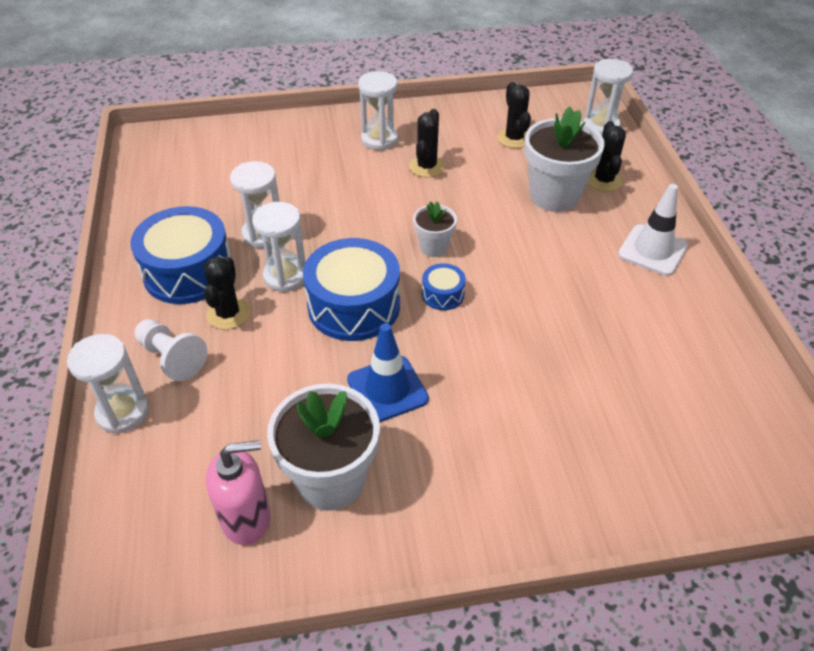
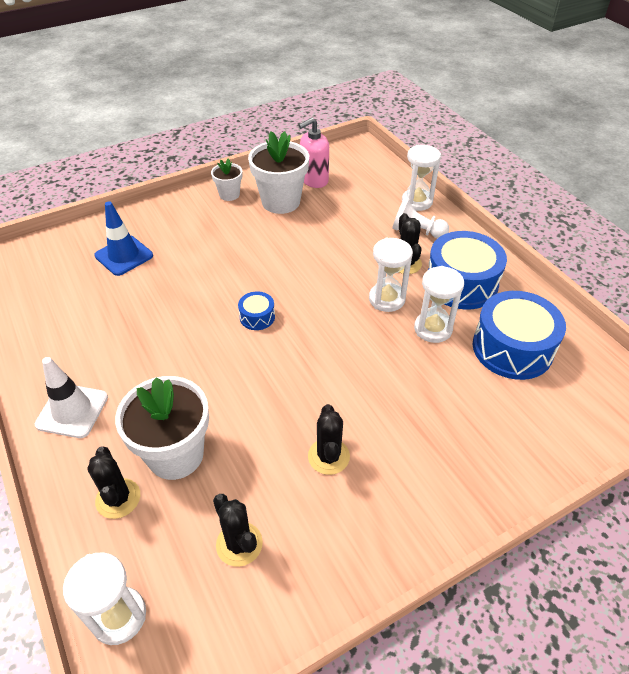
camera: 160 degrees right, 0 degrees up
(354, 306) = (321, 291): blue drum -> blue drum (512, 348)
(379, 139) = (404, 485): white hourglass -> none
(387, 389) = (270, 247): blue traffic cone -> blue traffic cone (124, 256)
(434, 247) = (280, 357): white flower pot -> white flower pot (229, 194)

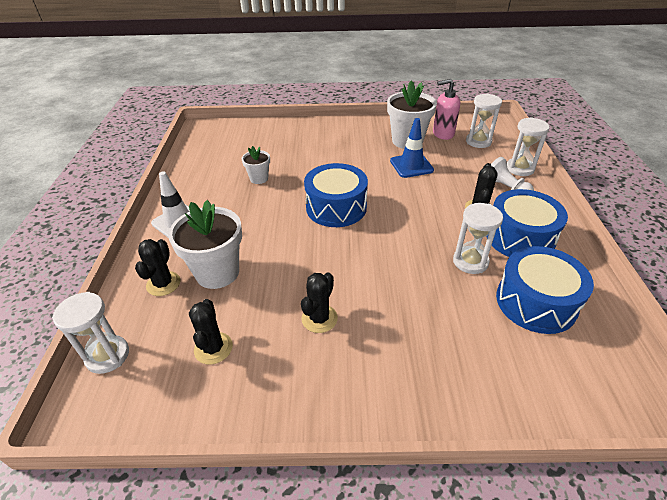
camera: 30 degrees right, 5 degrees down
(124, 256) = (277, 144): blue traffic cone -> blue traffic cone (411, 165)
(229, 194) = (373, 127): white flower pot -> white flower pot (259, 178)
(257, 317) = (336, 207): blue drum -> blue drum, size x2.14
(386, 299) = (445, 228): white hourglass -> white hourglass (478, 142)

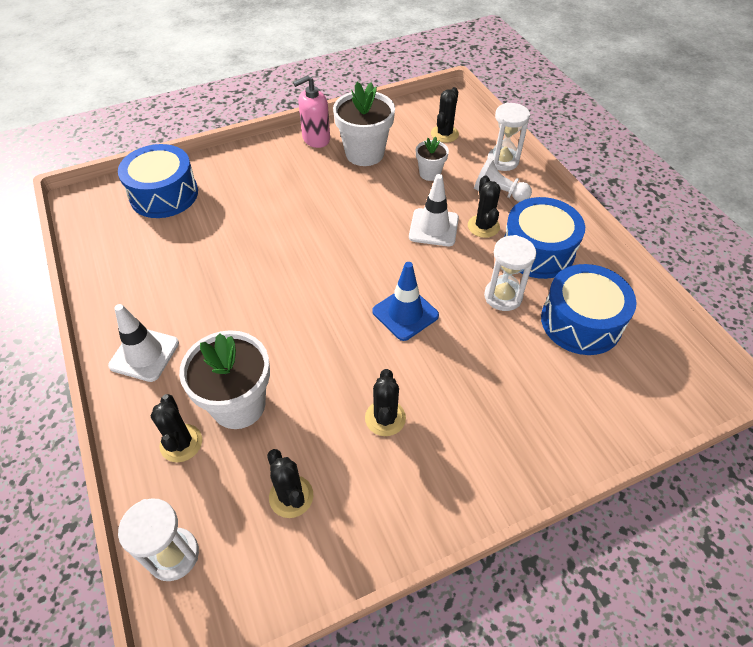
camera: 25 degrees left, 10 degrees up
(259, 178) = (211, 259): white flower pot -> white flower pot (430, 173)
(336, 207) = (329, 272): blue drum -> blue drum (164, 194)
(411, 165) = (386, 188): blue traffic cone -> blue traffic cone (405, 313)
(435, 199) = (433, 227): none -> white traffic cone
(443, 134) = (400, 132): pink soap dispenser -> pink soap dispenser (316, 139)
(478, 142) = (444, 134): white hourglass -> black cactus

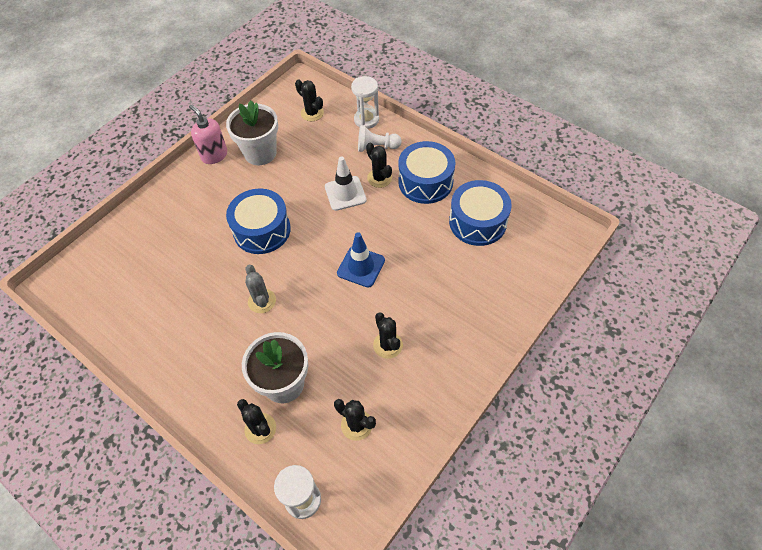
camera: 25 degrees left, 5 degrees up
(144, 354) = (191, 381): white traffic cone -> none
(164, 194) = (119, 252): blue drum -> blue drum (262, 230)
(272, 303) = (262, 301): none -> grey cactus
(316, 139) = (214, 155): pink soap dispenser -> pink soap dispenser turned 105 degrees clockwise
(430, 173) = (319, 151): white flower pot -> none
(444, 134) = (312, 113): black cactus -> black cactus turned 45 degrees counterclockwise
(503, 296) = (419, 225): white hourglass -> none

